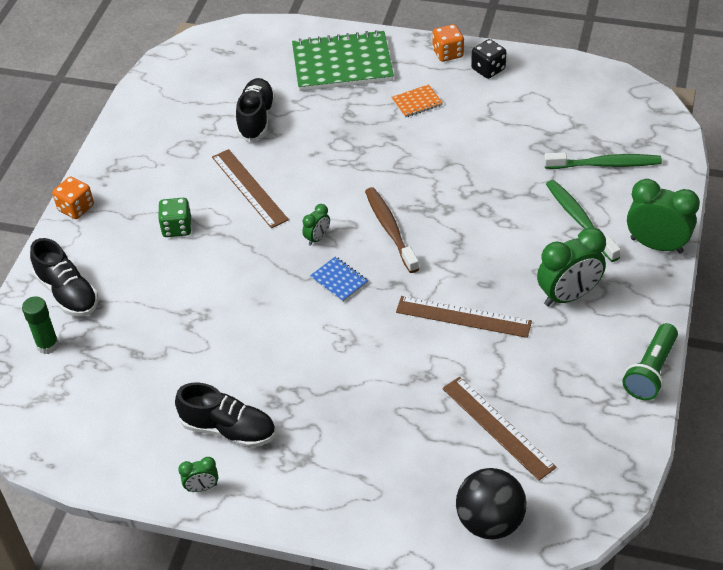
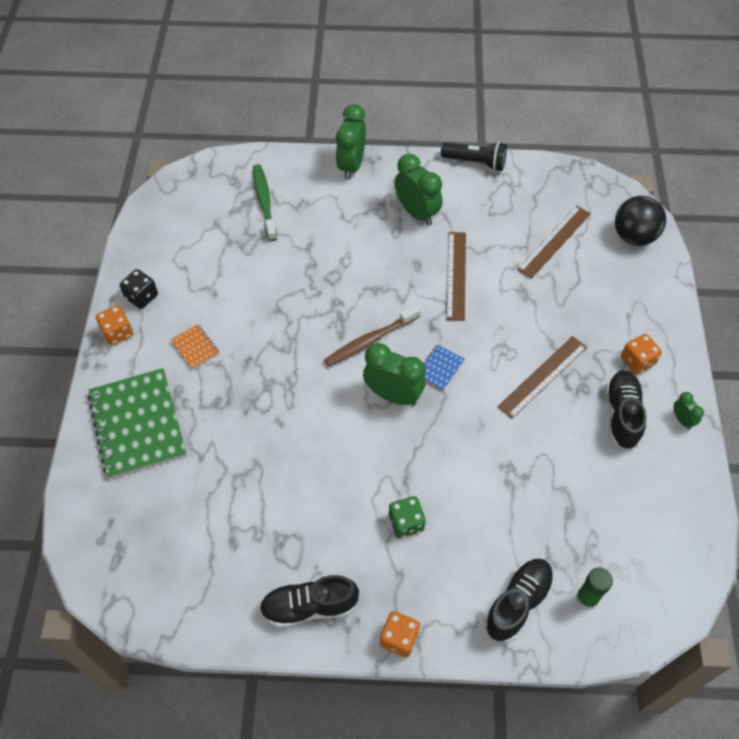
camera: 105 degrees left, 10 degrees up
(249, 188) = (338, 470): brown ruler -> brown ruler (543, 376)
(256, 119) = (233, 488): black shoe -> black shoe (309, 606)
(293, 466) = (637, 361): none -> orange dice
(317, 238) = (393, 395): green clock -> green clock, size x2.04
(579, 220) = (333, 213): green toothbrush -> none
(650, 371) = (475, 162): green flashlight -> black flashlight

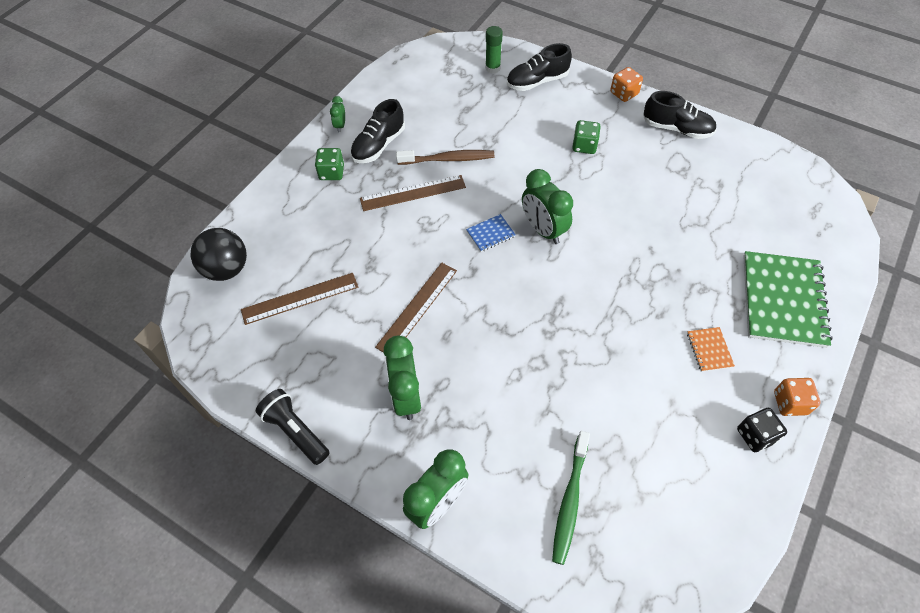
camera: 150 degrees left, 0 degrees up
(370, 341) = (536, 282): brown toothbrush -> brown toothbrush (448, 159)
(637, 361) = (331, 173): orange dice -> green dice

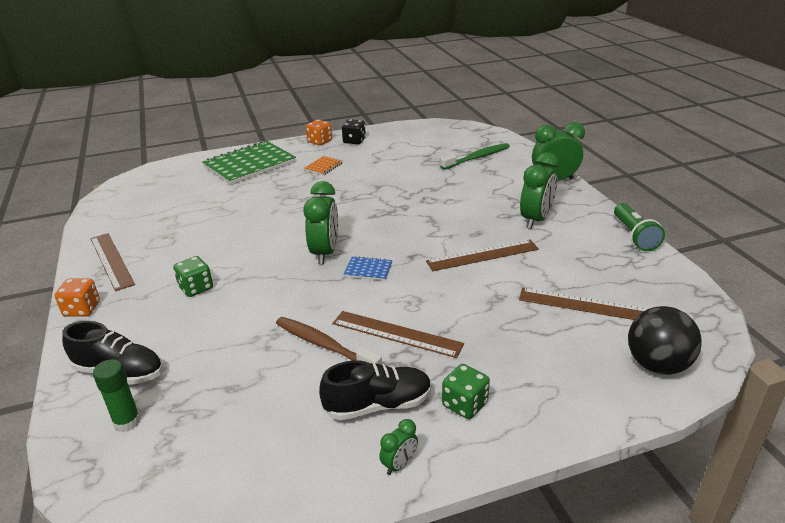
camera: 140 degrees left, 25 degrees down
(295, 431) = (634, 236): black flashlight -> green flashlight
(677, 129) = (111, 261): black shoe -> brown ruler

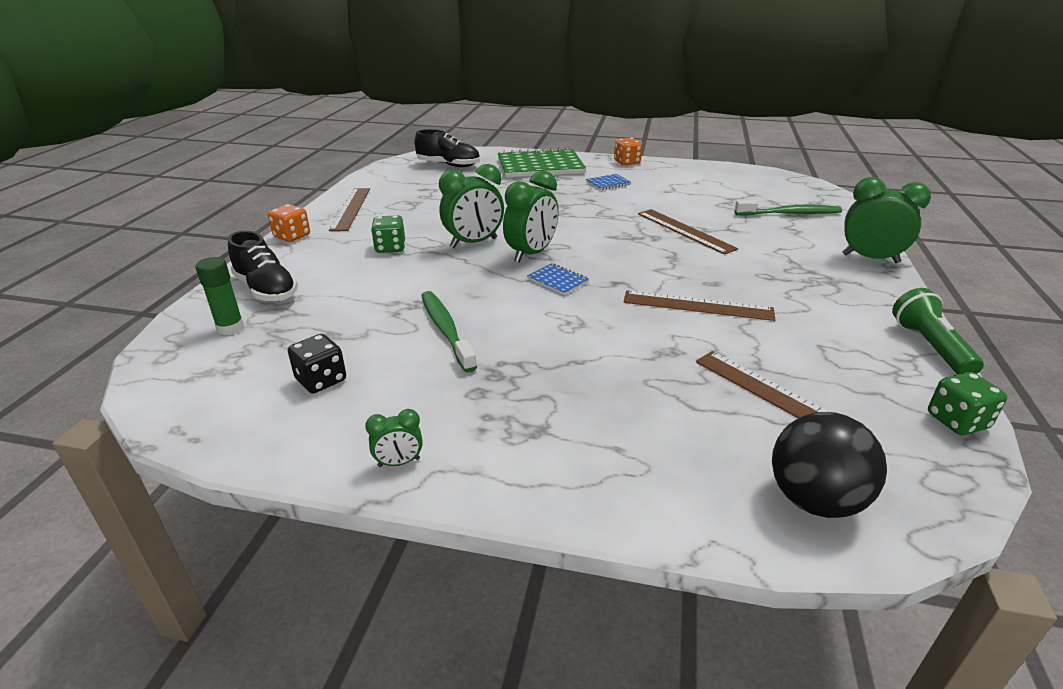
camera: 30 degrees right, 0 degrees up
(323, 167) = (608, 183): orange notebook -> blue notebook
(324, 345) = (446, 330): brown toothbrush -> green toothbrush
(354, 141) = (663, 169): black dice -> black dice (321, 380)
(378, 405) = (438, 401): black shoe -> black shoe (449, 165)
(396, 334) = (524, 345): brown ruler -> brown ruler (685, 231)
(464, 404) = (524, 437): green dice -> green dice (957, 421)
(535, 220) = (802, 291): green clock -> green clock (473, 243)
(634, 236) = (929, 346): green flashlight -> green flashlight turned 150 degrees clockwise

